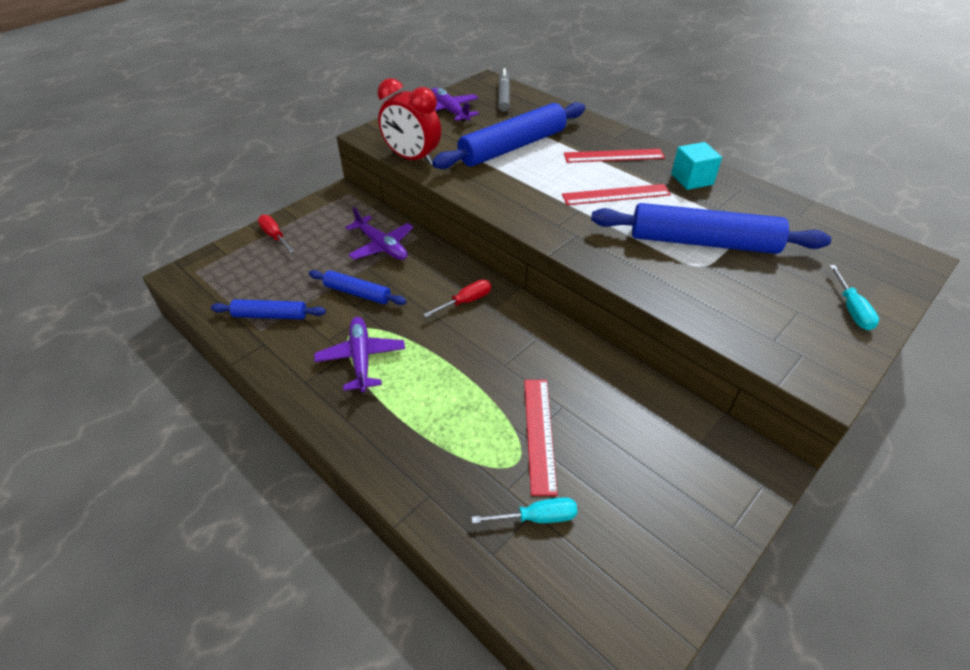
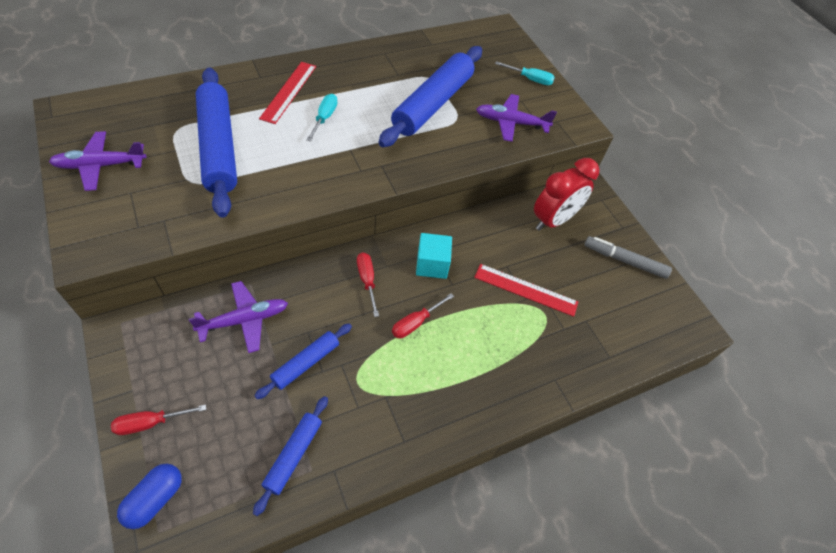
camera: 75 degrees left, 10 degrees up
(218, 260) = (155, 499): none -> blue capsule
(361, 359) = (397, 385): purple plane -> purple plane (511, 123)
(412, 158) = (173, 231): red clock -> red clock (553, 220)
(437, 350) = (415, 323): none -> red screwdriver
(504, 95) = (110, 112): grey marker -> grey marker (624, 261)
(538, 517) = (591, 320): turquoise screwdriver -> turquoise screwdriver (324, 118)
(616, 195) = (345, 118): red ruler -> none
(692, 179) = (355, 68): turquoise cube -> turquoise cube (432, 264)

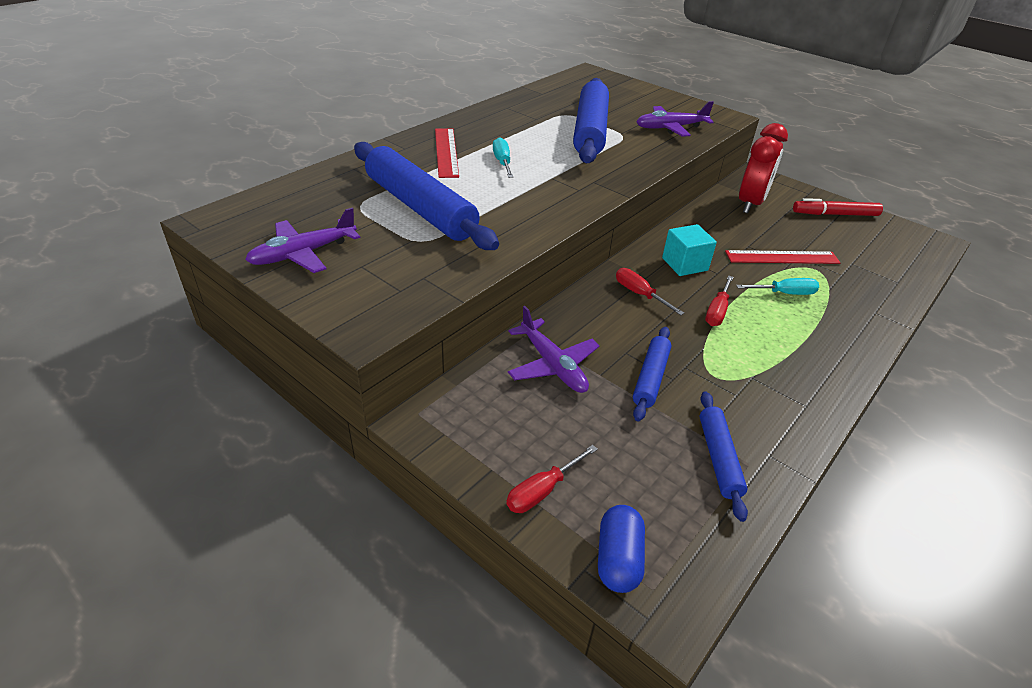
camera: 20 degrees left, 15 degrees down
(244, 320) = (552, 365): purple plane -> purple plane turned 105 degrees clockwise
(530, 79) = (653, 98): turquoise screwdriver -> turquoise screwdriver (785, 293)
(624, 261) = (835, 214): grey marker -> red marker

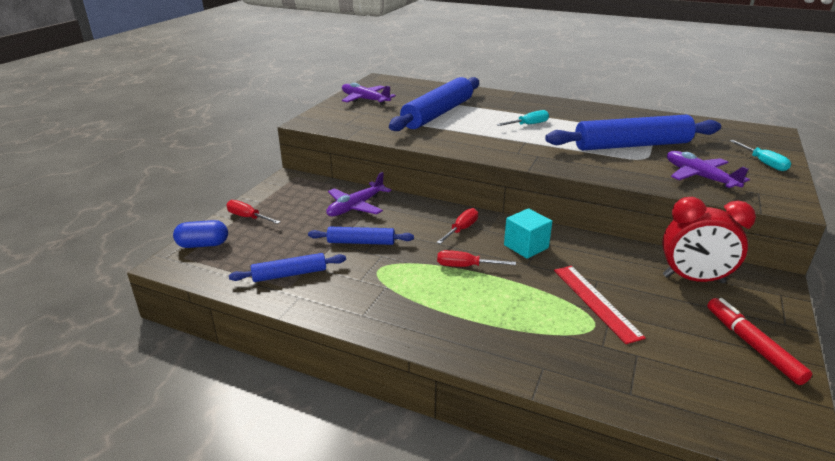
camera: 75 degrees right, 10 degrees down
(446, 152) = (520, 108): red ruler -> none
(785, 293) = (527, 304): turquoise screwdriver -> turquoise screwdriver (763, 163)

